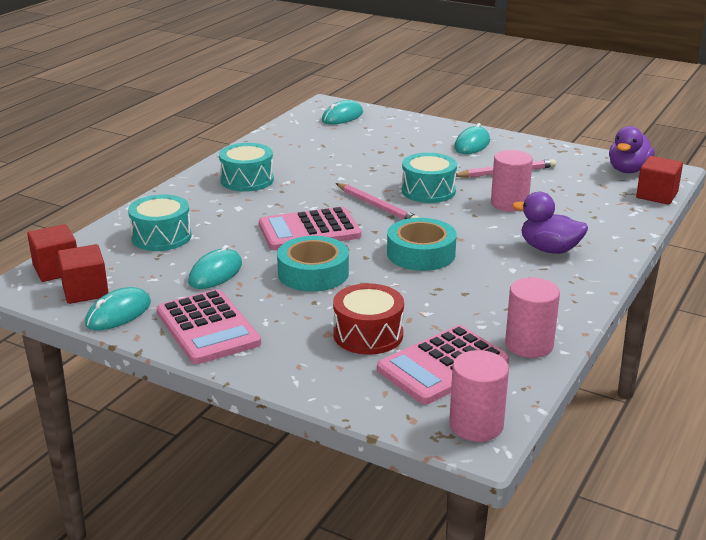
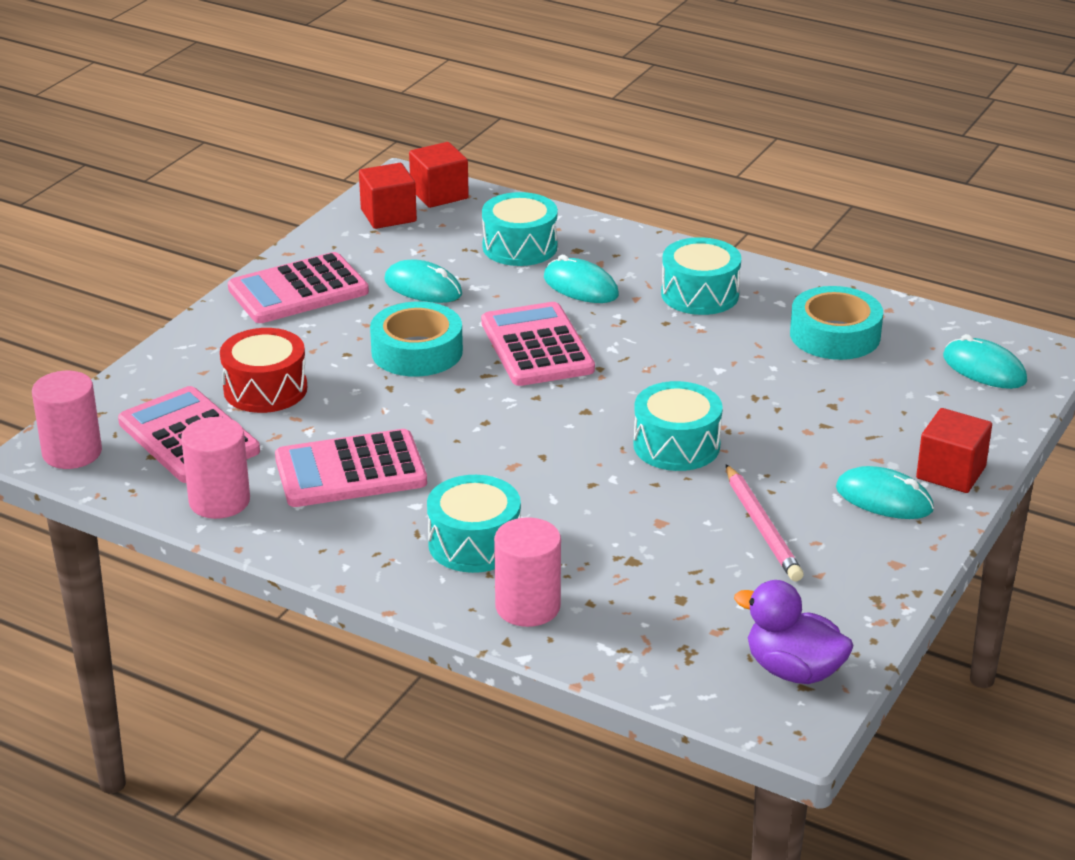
camera: 90 degrees right, 5 degrees up
(118, 313) = (337, 238): turquoise mouse -> turquoise mouse (580, 286)
(377, 206) = (617, 399): pink pencil -> none
(421, 253) = (466, 432): turquoise tape -> turquoise tape (835, 335)
(477, 293) = (350, 471): none -> pink calculator
(509, 204) = (634, 520): pink cylinder -> pink cylinder (527, 607)
(549, 249) = (474, 543): purple duck -> turquoise drum
(657, 195) = (681, 687): red cube -> red cube (951, 472)

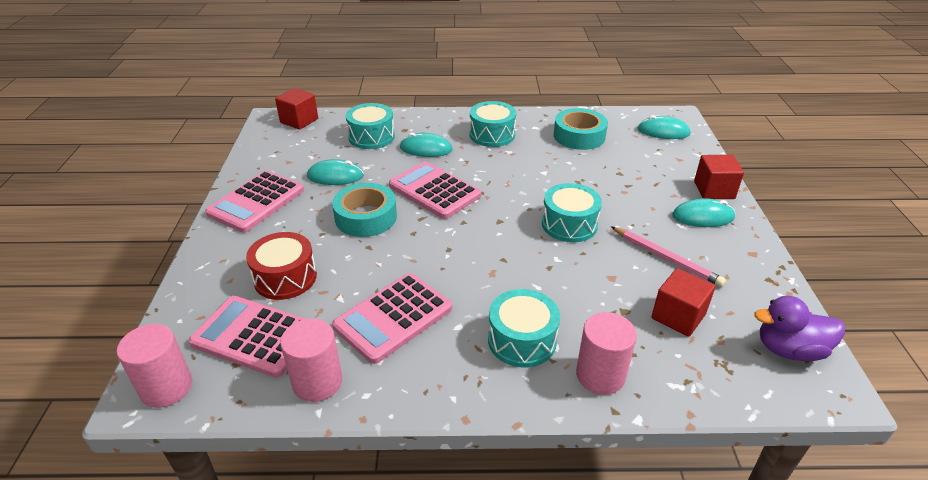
camera: 30 degrees left, 5 degrees up
(388, 215) = (278, 140): red cube -> red cube (678, 316)

